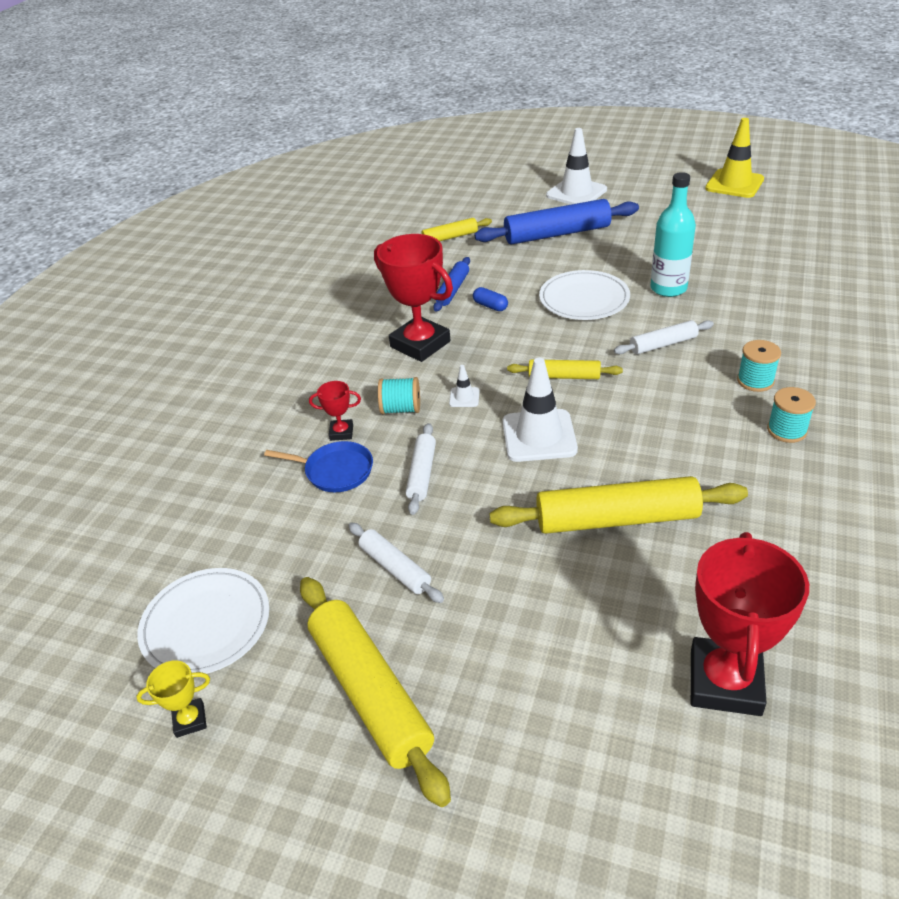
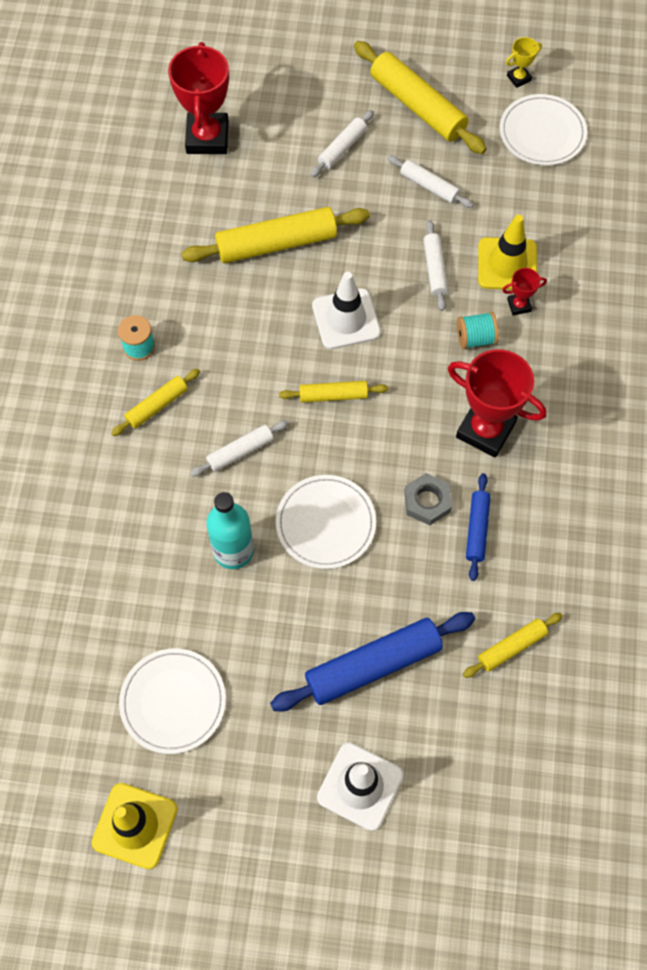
camera: 165 degrees right, 25 degrees up
(335, 471) = (507, 264): blue pan -> yellow traffic cone
(464, 397) = (421, 359): white traffic cone -> none
(490, 306) = (427, 501): blue capsule -> grey nut
(506, 637) = (342, 148): none -> white rolling pin
(713, 225) = (173, 701): none -> white plate
(755, 381) = (157, 406): turquoise spool -> yellow rolling pin

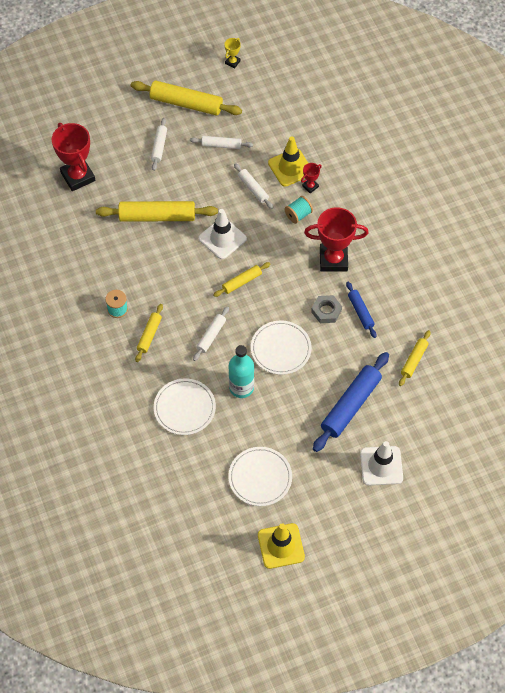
camera: 30 degrees left, 5 degrees down
(276, 244) = (157, 217): yellow rolling pin -> yellow rolling pin turned 45 degrees clockwise
(542, 133) = (264, 87): white plate -> white plate (184, 408)

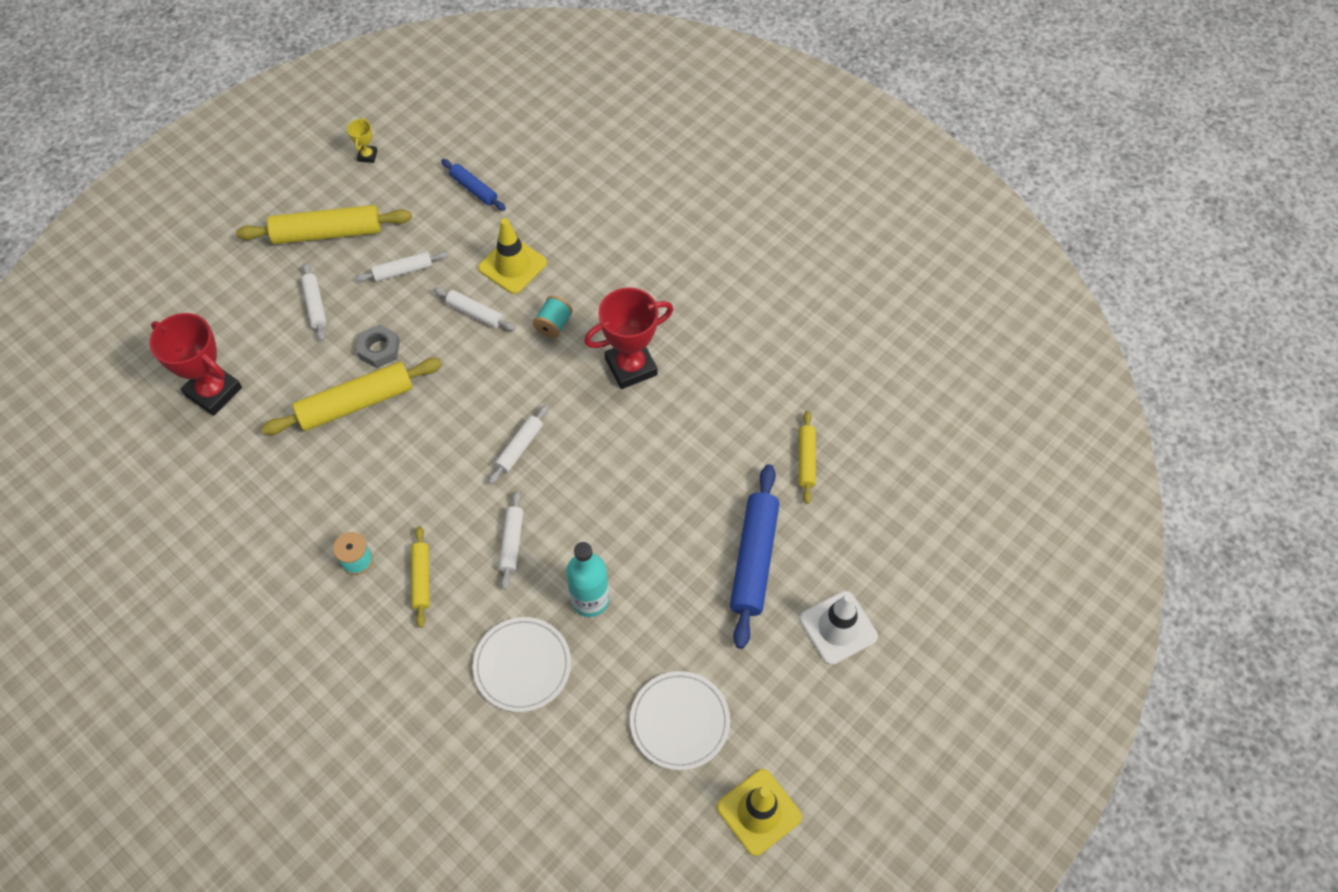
camera: 25 degrees left, 0 degrees up
(222, 238) = (464, 398): white traffic cone -> none
(242, 282) = (519, 447): yellow rolling pin -> white rolling pin
(281, 349) = (619, 520): white plate -> none
(310, 186) = (551, 280): red trophy -> none
(326, 311) = (656, 441): grey nut -> grey nut (379, 349)
(360, 312) = (702, 423): blue rolling pin -> blue rolling pin (474, 189)

